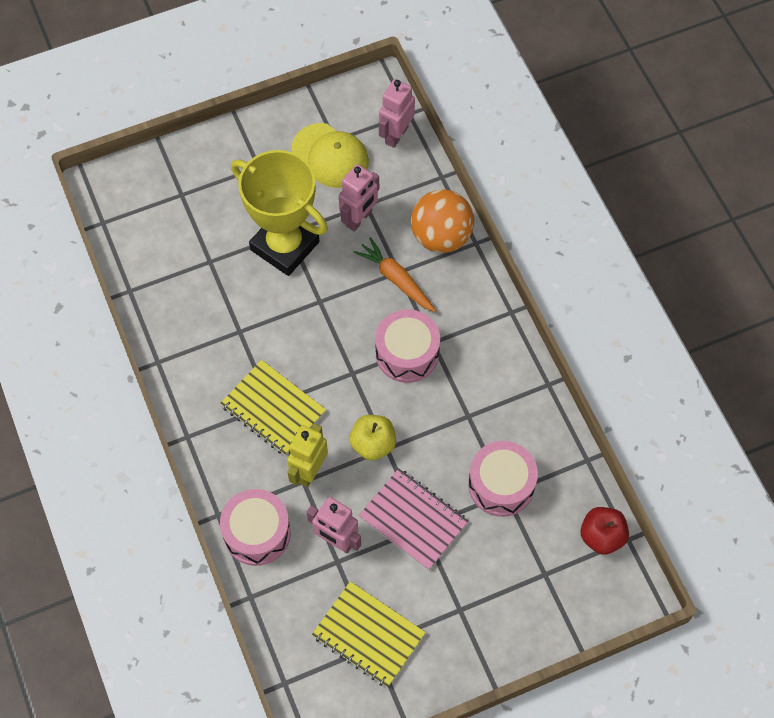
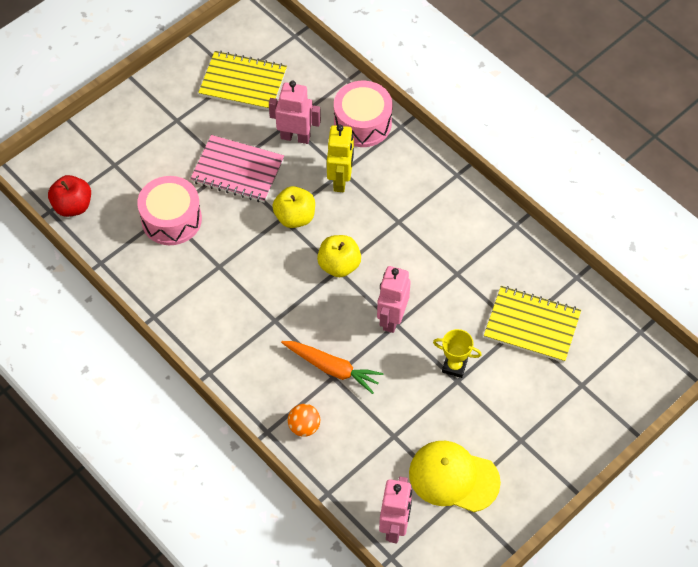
camera: 160 degrees right, 5 degrees down
(273, 409) = (394, 218): yellow notebook -> yellow notebook (532, 325)
(284, 246) = (454, 366): yellow trophy -> yellow trophy, size x0.41
(349, 377) = (339, 265): none -> yellow apple
(359, 219) = (394, 418): pink robot -> pink robot (392, 318)
(407, 353) = (294, 302): pink drum -> none
(441, 236) = (304, 426): orange ball -> orange ball, size x0.49

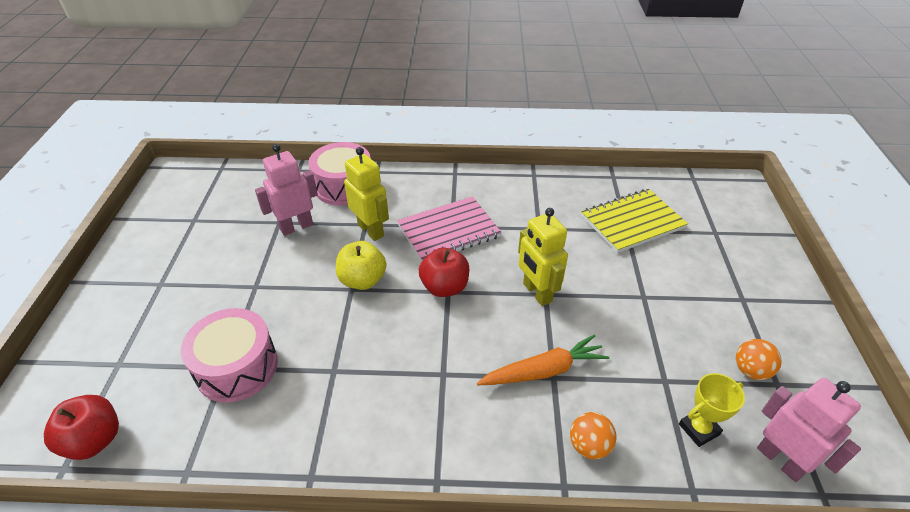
camera: 45 degrees left, 15 degrees down
(237, 170) = (267, 282): pink notebook -> pink notebook (448, 231)
(243, 82) = (204, 220): yellow notebook -> none
(339, 265) = (444, 287): yellow apple -> red apple
(392, 318) = (537, 293): pink robot -> yellow robot
(453, 477) = (751, 370): yellow cap -> orange ball
(454, 366) = (627, 288): yellow trophy -> yellow trophy (699, 429)

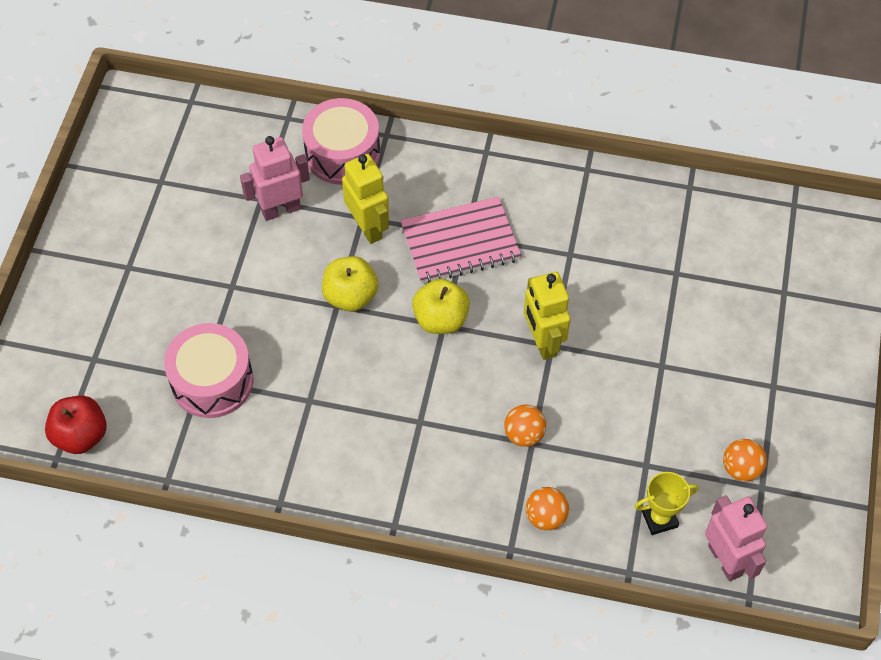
camera: 10 degrees right, 15 degrees up
(444, 287) = (441, 319): red apple -> yellow apple
(544, 371) = (524, 434): orange carrot -> orange ball
(632, 222) = (687, 262): yellow notebook -> none

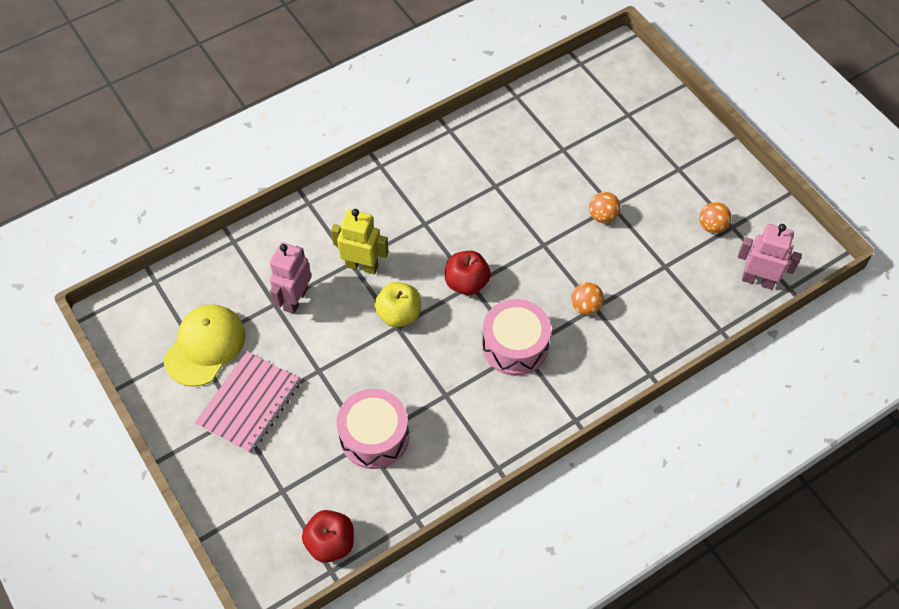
camera: 45 degrees left, 0 degrees up
(168, 188) = (205, 346): none -> yellow cap
(342, 154) = (294, 235): pink drum -> pink drum (515, 346)
(441, 319) = (466, 283): yellow apple -> red apple
(460, 242) = (426, 230): pink notebook -> pink notebook (249, 403)
(542, 342) = (537, 247): yellow robot -> none
(546, 517) = (648, 340): orange ball -> orange ball (603, 216)
(659, 518) = (703, 288): yellow trophy -> none

